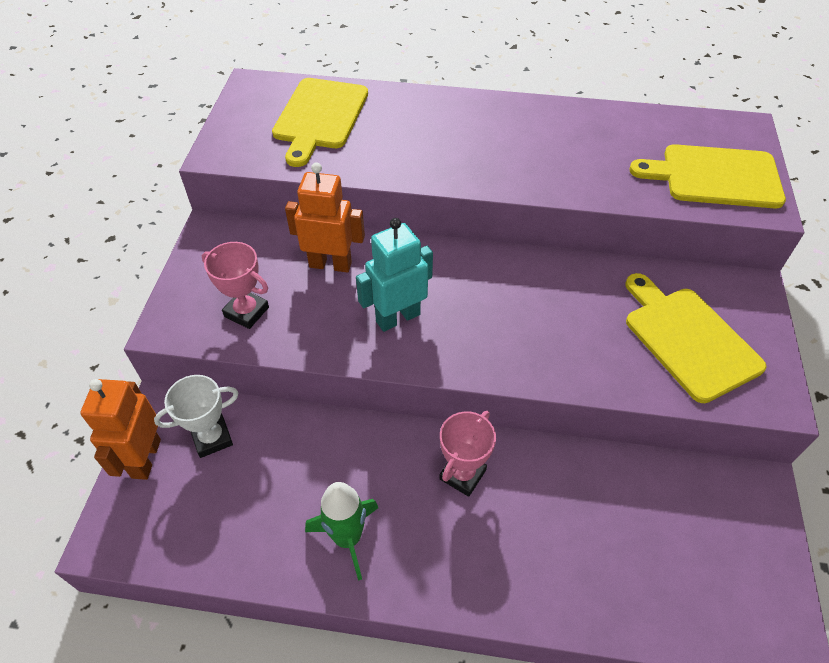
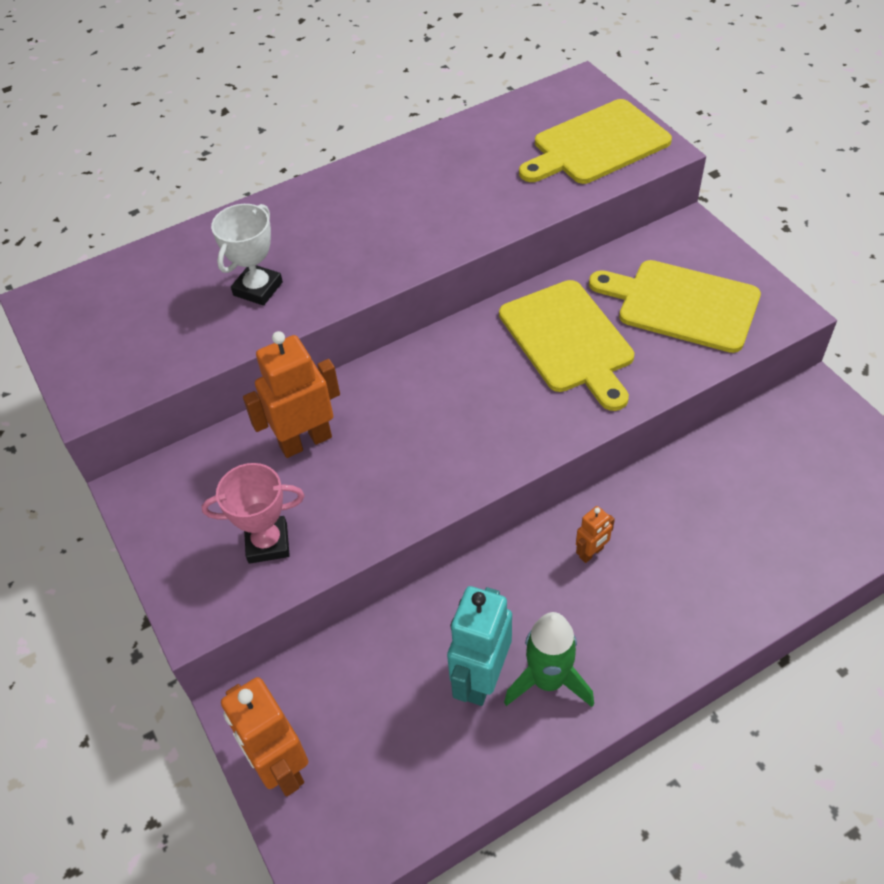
camera: 35 degrees left, 0 degrees up
(212, 438) = (329, 696): white trophy -> white trophy (258, 289)
(319, 117) = (165, 294): yellow cutting board -> yellow cutting board (568, 340)
(397, 317) = (424, 448): turquoise robot -> turquoise robot (481, 678)
(462, 474) = (591, 553): pink trophy -> orange robot

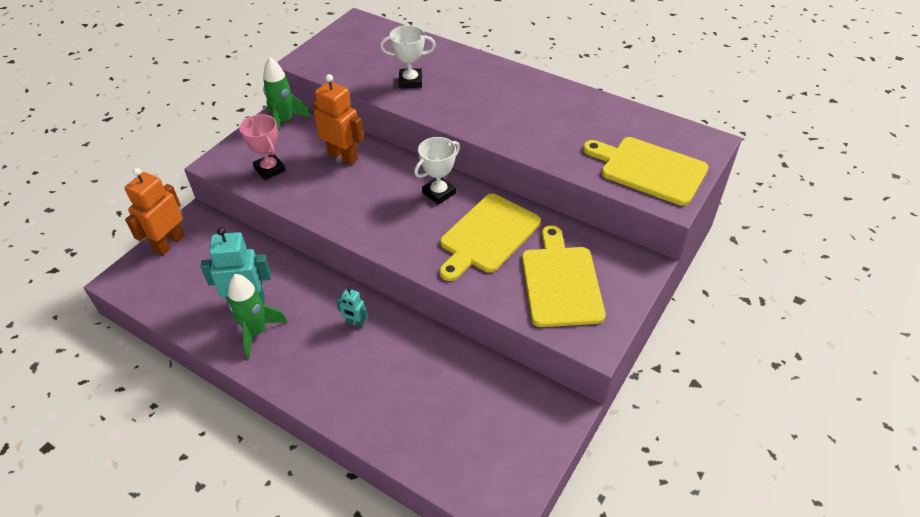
camera: 60 degrees right, 5 degrees down
(162, 491) = (285, 121): none -> green rocket
(458, 360) = (439, 193): none -> white trophy
(591, 553) = (355, 323): orange robot -> turquoise robot

